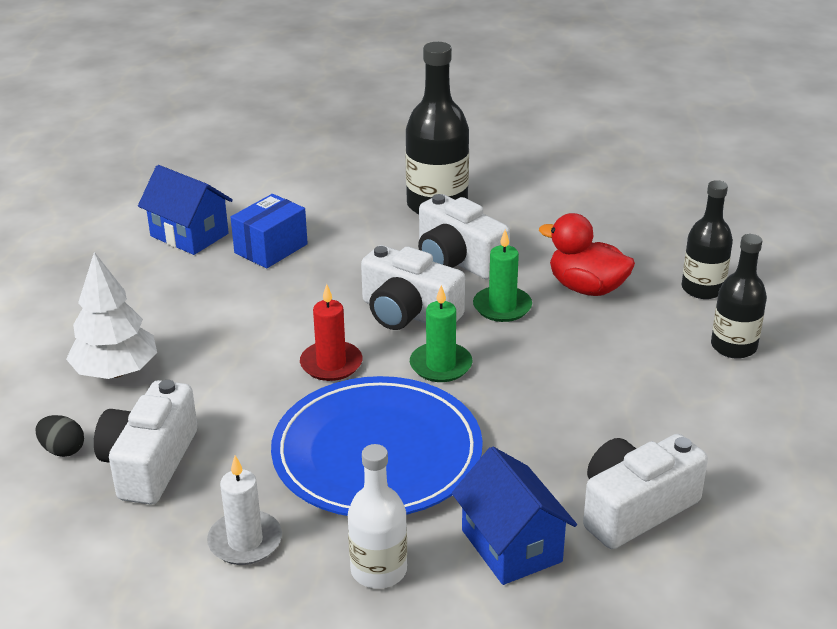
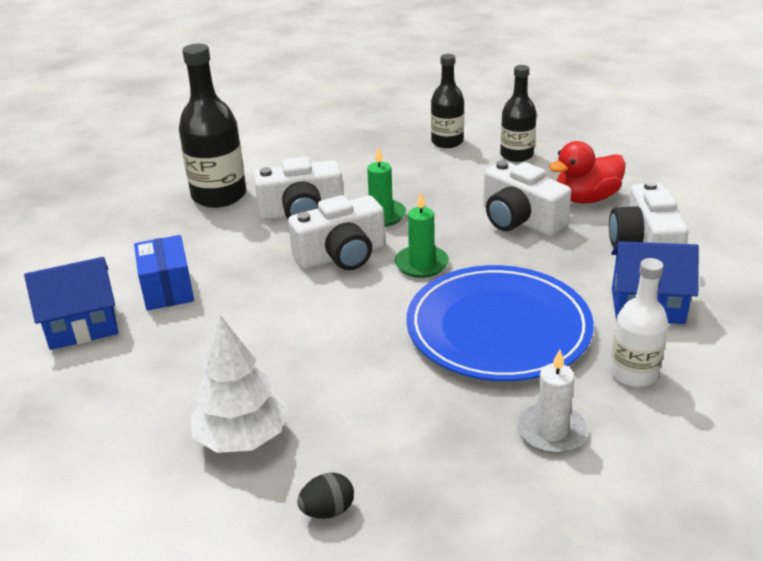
camera: 55 degrees left, 0 degrees up
(149, 463) = (401, 456): white camera -> white camera (520, 220)
(331, 364) = (365, 312): red candle -> none
(586, 288) = (398, 178): red duck -> red duck (586, 198)

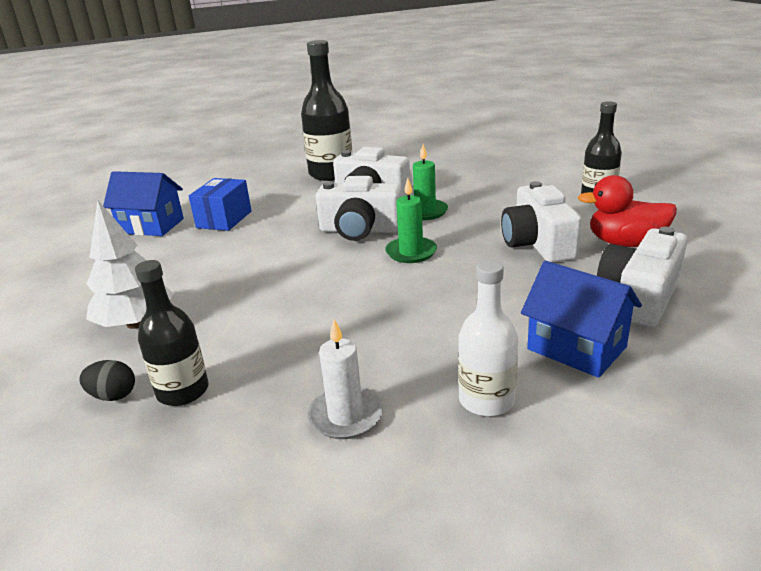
camera: 35 degrees right, 5 degrees down
(447, 142) = (546, 175): black bottle -> black bottle (183, 391)
(498, 328) = (410, 317): blue plate -> none

